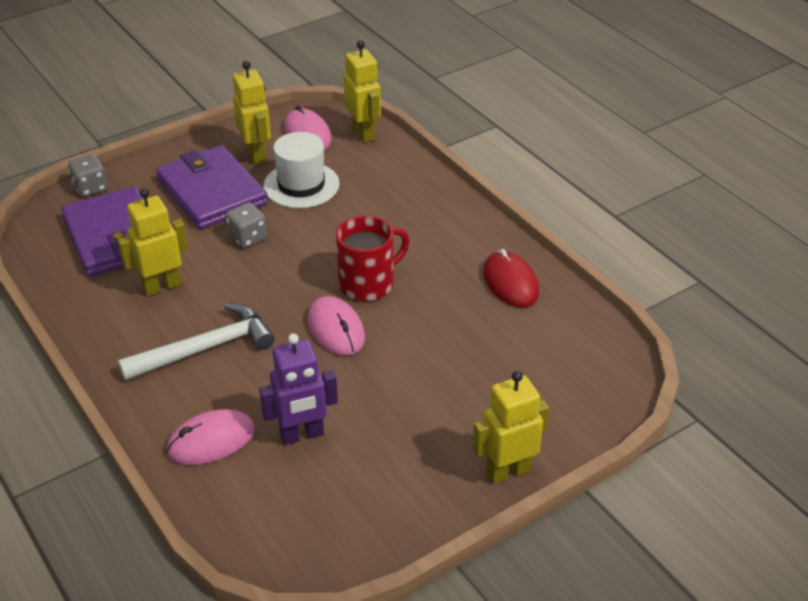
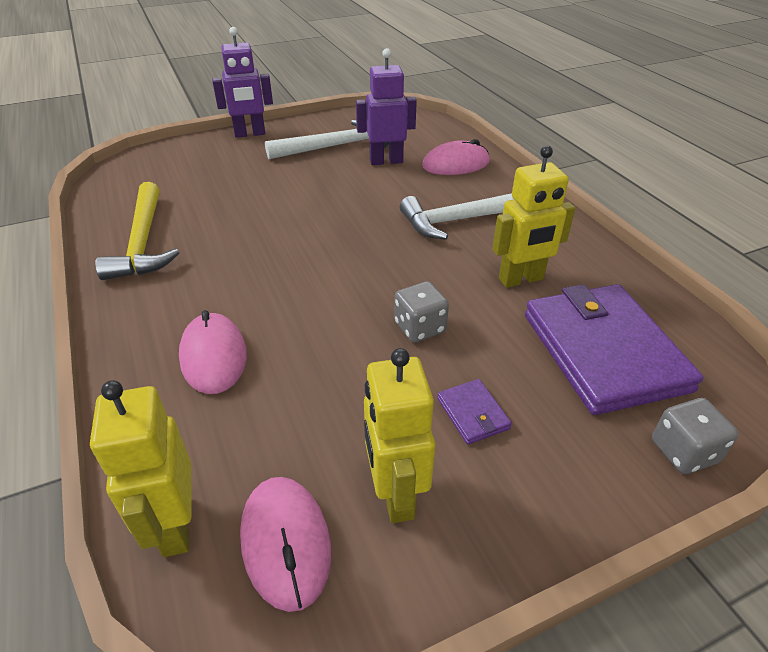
camera: 170 degrees left, 0 degrees up
(212, 192) = (473, 414): purple wallet -> purple wallet, size x0.40
(301, 185) = (329, 407): white hat -> none
(336, 329) = (338, 221): pink mouse -> pink mouse (213, 356)
(368, 283) = (290, 257): red mug -> none
(378, 458) = (334, 146): none -> white hammer
(508, 471) = (250, 134): yellow robot -> purple robot
(510, 282) = (143, 242): red mouse -> yellow hammer

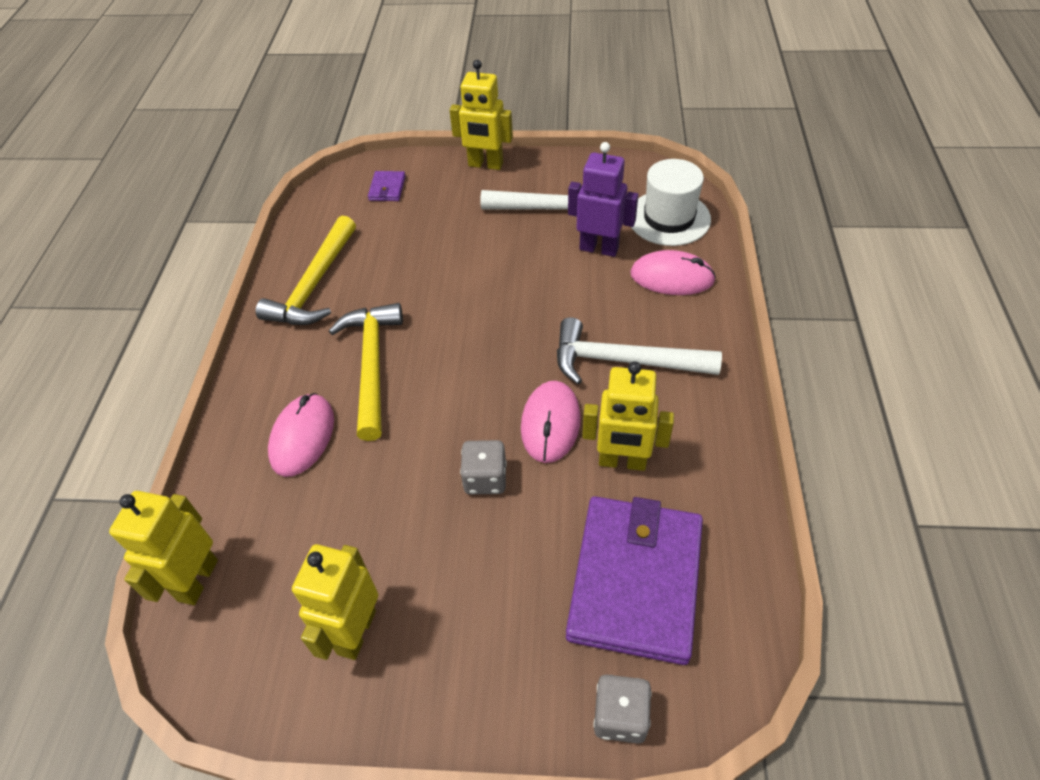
camera: 30 degrees right, 10 degrees up
(246, 282) = (372, 365): none -> yellow hammer
(250, 134) = (485, 165): purple robot -> yellow robot
(285, 542) = (258, 631): pink mouse -> pink mouse (550, 423)
(423, 134) = (669, 218): none -> white hat
(473, 414) = (466, 589): purple wallet -> purple wallet (387, 188)

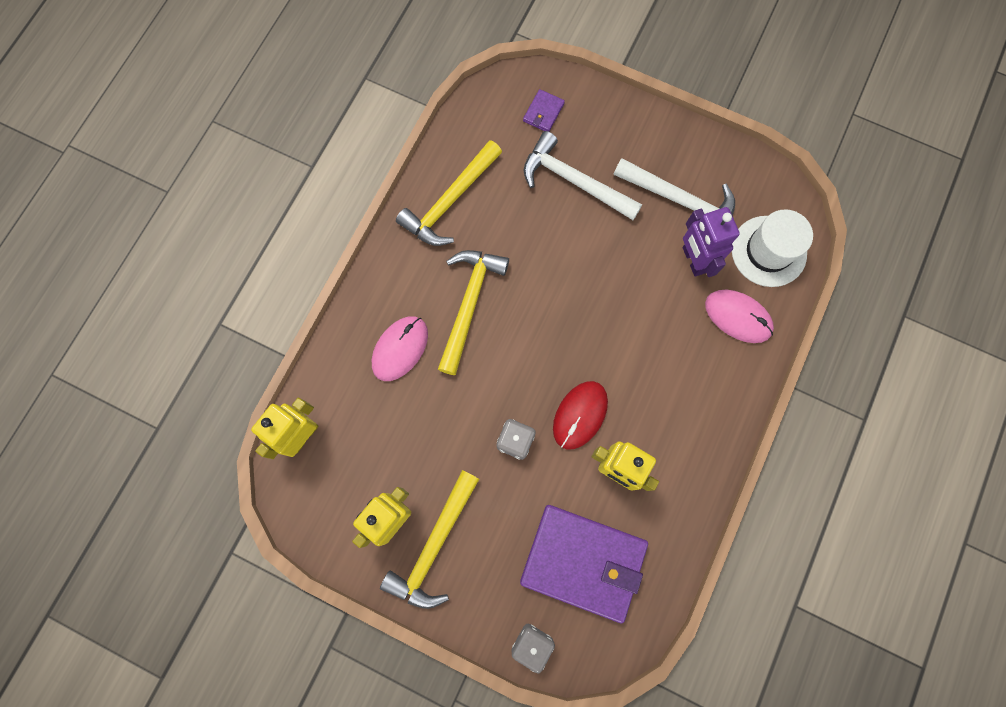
camera: 20 degrees right, 25 degrees up
(428, 644) = (434, 546): none -> yellow hammer
(485, 165) = (639, 118): yellow robot -> none
(550, 423) = (580, 415): pink mouse -> red mouse
(599, 248) = (693, 260): purple robot -> purple robot turned 150 degrees counterclockwise
(624, 361) = (659, 383): white hammer -> white hammer (574, 181)
(636, 580) = (583, 562): purple wallet -> purple wallet turned 75 degrees clockwise

